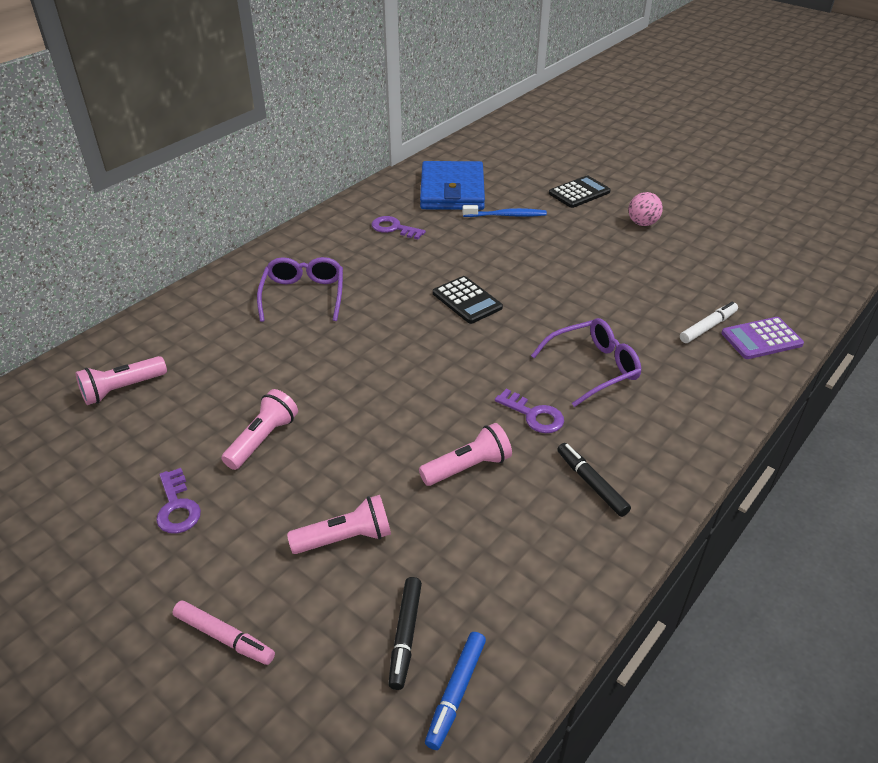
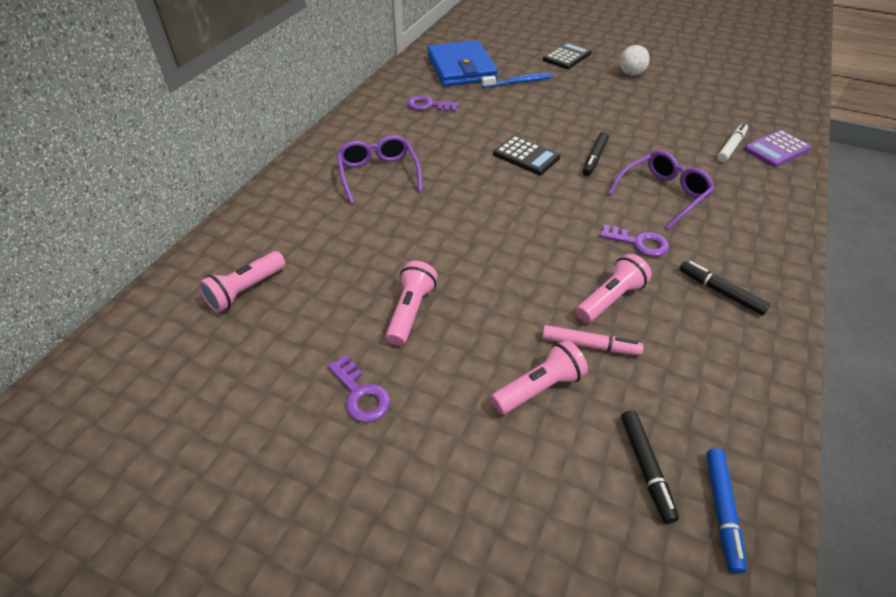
camera: 15 degrees left, 5 degrees up
(224, 637) = (477, 514): pink marker -> pink marker (590, 345)
(540, 315) = (594, 158): none -> black marker
(642, 223) = (631, 74): pink ball -> white ball

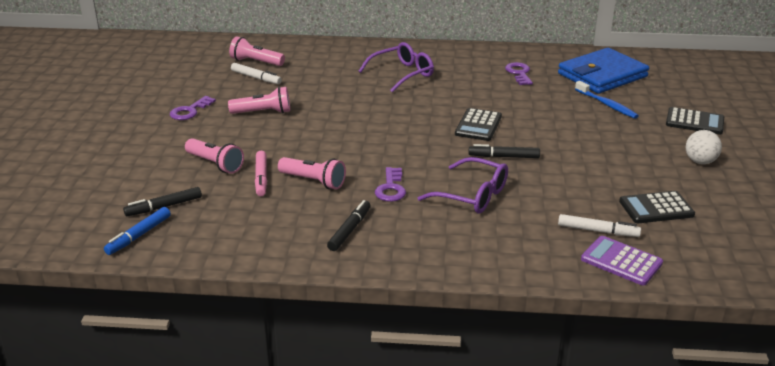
camera: 70 degrees right, 15 degrees down
(298, 299) = (256, 78): none -> white marker
(698, 112) = (656, 208): none -> black calculator
(722, 511) = (139, 235): blue marker -> blue marker turned 45 degrees counterclockwise

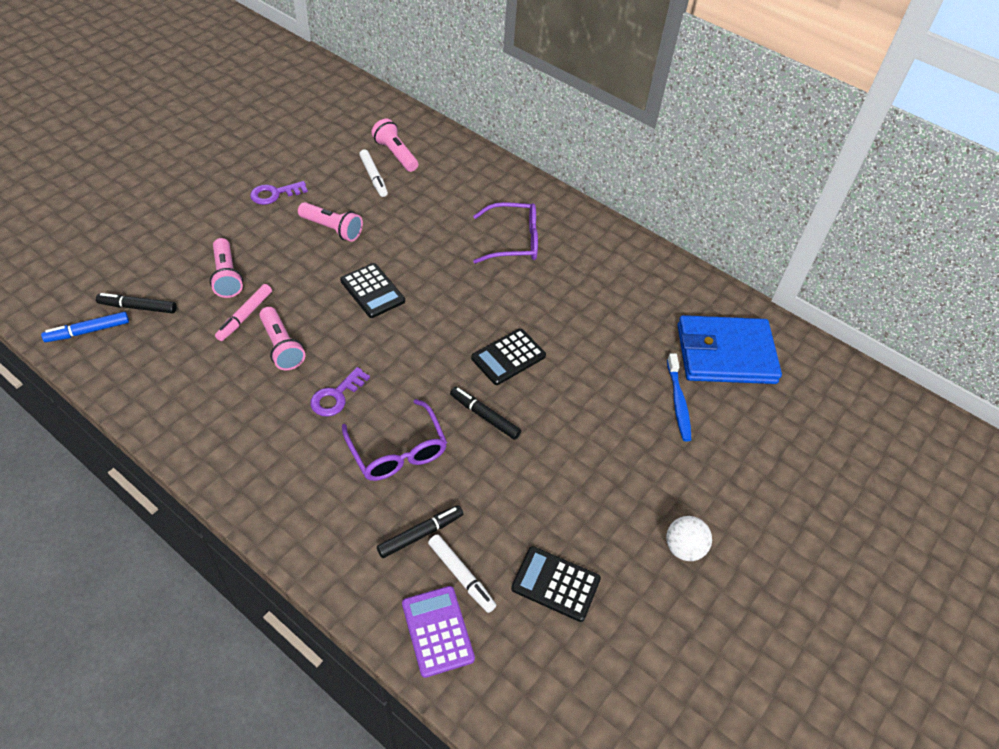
camera: 30 degrees right, 20 degrees up
(349, 230) = (247, 428): black marker -> black marker (420, 534)
(519, 73) = (635, 302): purple key -> none
(694, 122) = (749, 485): black calculator -> black calculator (372, 291)

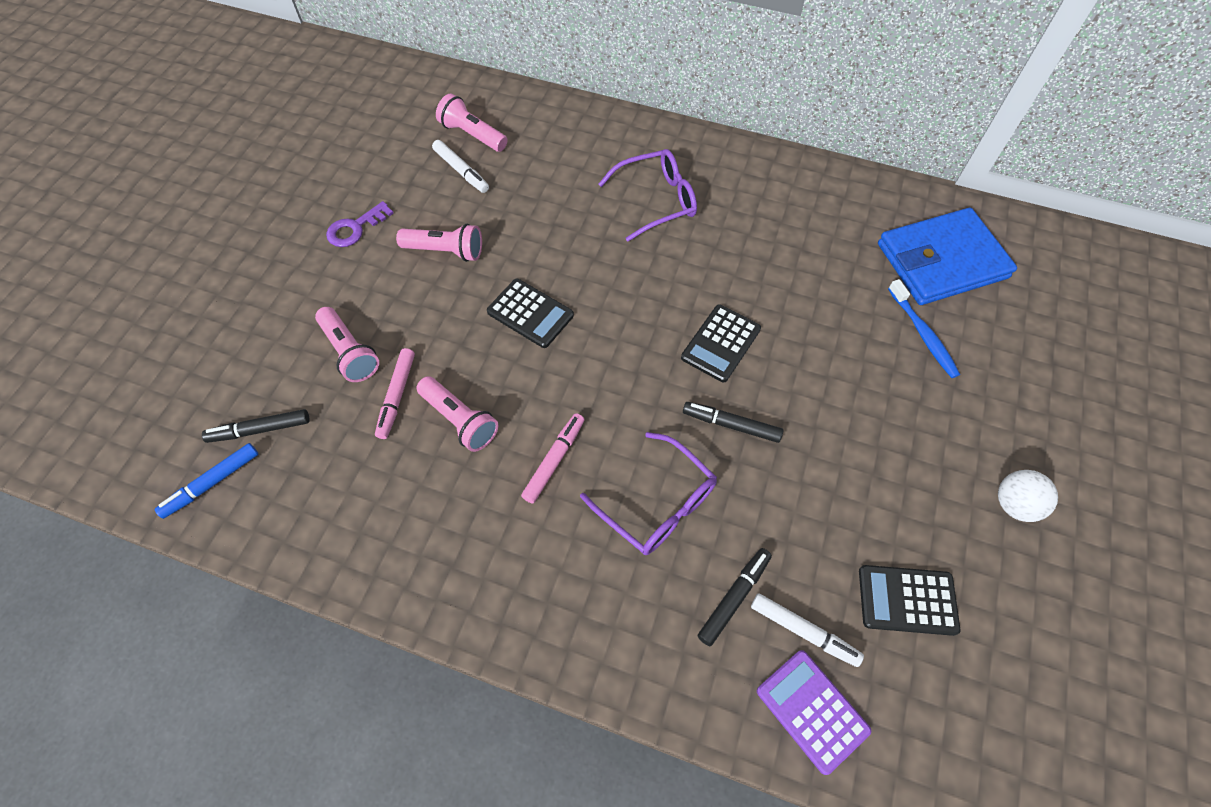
camera: 15 degrees left, 10 degrees up
(336, 396) = (554, 460): purple key -> pink marker

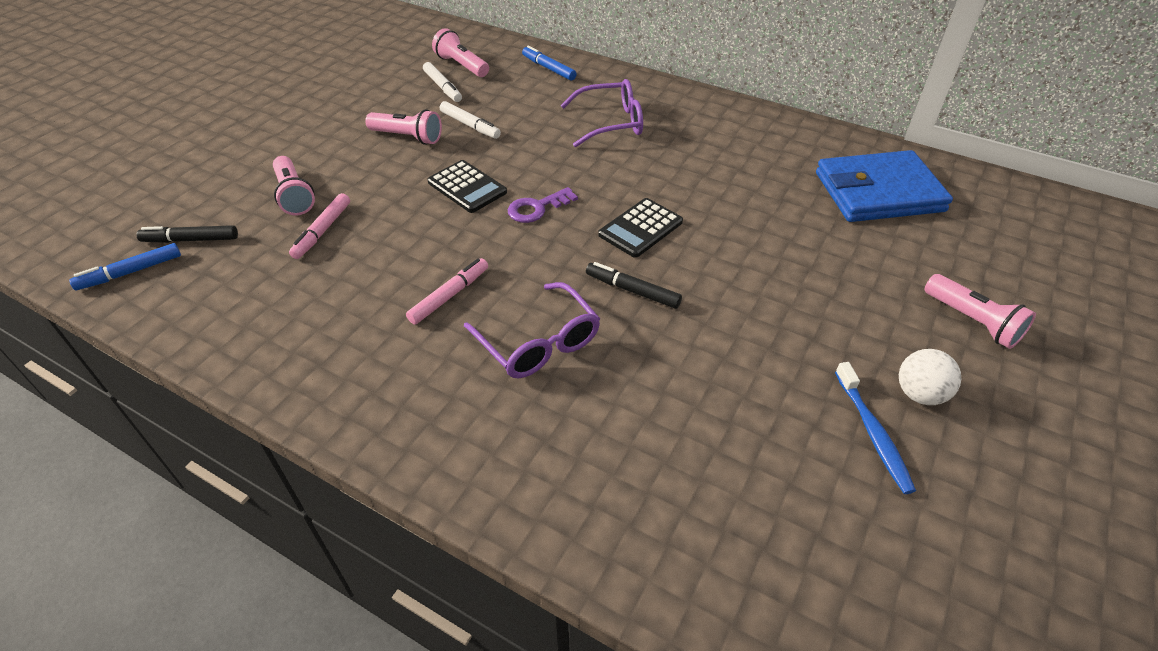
camera: 10 degrees right, 15 degrees down
(355, 228) = (336, 115): purple key -> purple key (537, 208)
(460, 420) = (372, 255): pink flashlight -> pink flashlight (973, 321)
(570, 127) = (548, 68): none -> blue marker
(734, 597) = (593, 431): black marker -> none
(803, 631) = (659, 471): white marker -> white marker (470, 125)
(812, 710) = (649, 545): purple calculator -> none
(907, 600) = (781, 461): black calculator -> none
(923, 334) = (847, 244): blue toothbrush -> blue toothbrush (873, 433)

